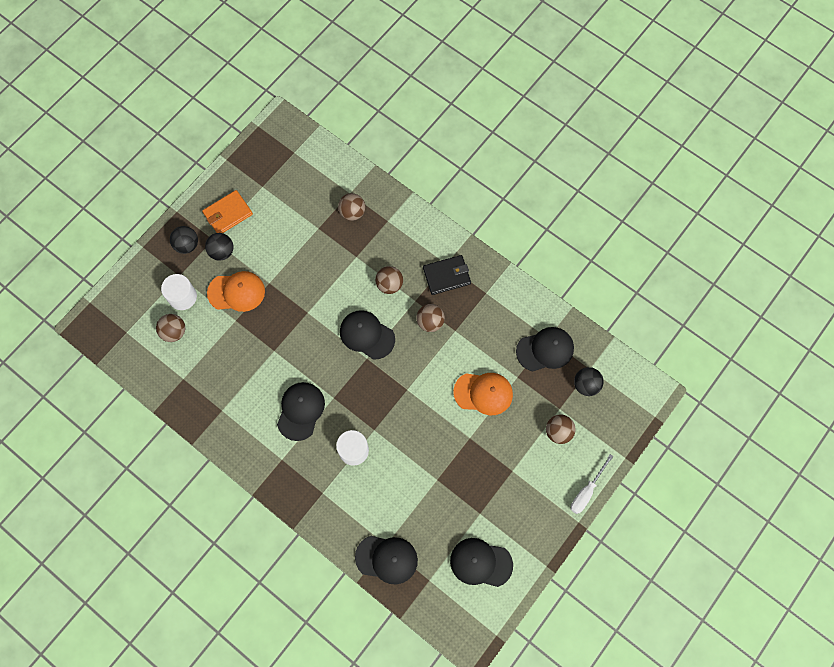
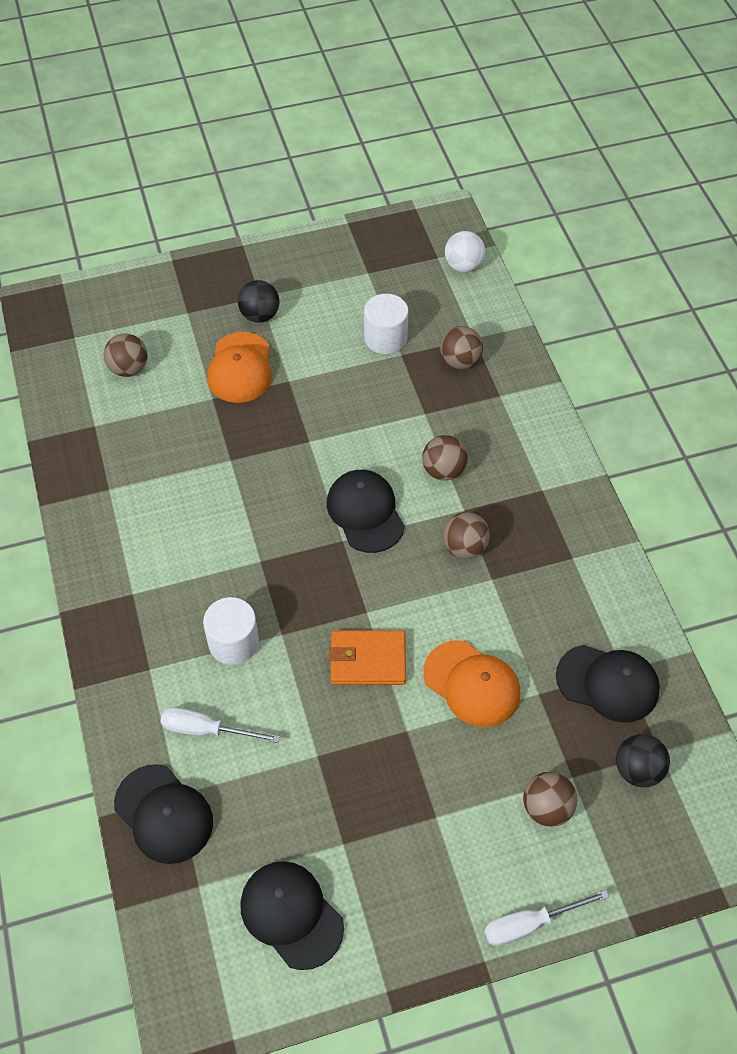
camera: 35 degrees right, 15 degrees down
(182, 297) = (171, 337): white cylinder -> white cylinder (385, 338)
(187, 245) = (224, 286): black ball -> none
(228, 214) = (301, 279): orange wallet -> orange wallet (368, 660)
(236, 292) = (240, 368): orange cap -> orange cap turned 60 degrees clockwise
(300, 411) = (205, 550): black cap -> none
(312, 149) = (463, 266): none -> white ball
(375, 504) = (206, 730): none -> white screwdriver
(446, 276) = (531, 505): black wallet -> none

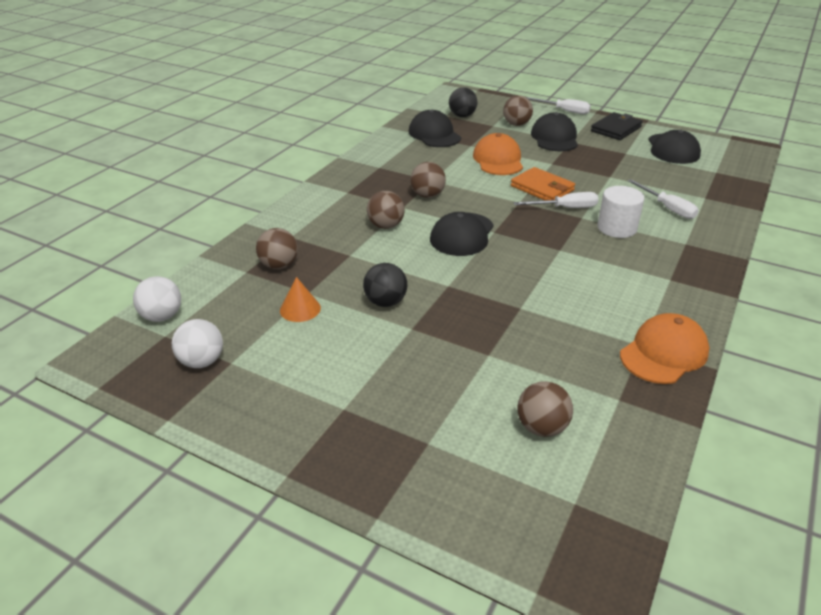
camera: 135 degrees left, 20 degrees down
(164, 814) = (719, 195): black cap -> black cap (554, 138)
(240, 368) = (438, 361): orange cap -> orange cap (664, 353)
(260, 315) = (366, 392): black ball -> black ball (385, 302)
(312, 638) = (565, 208): none -> white screwdriver
(385, 260) = (202, 362): none -> white ball
(385, 338) = (300, 309): white cylinder -> orange cone
(410, 919) = (616, 129): none -> black wallet

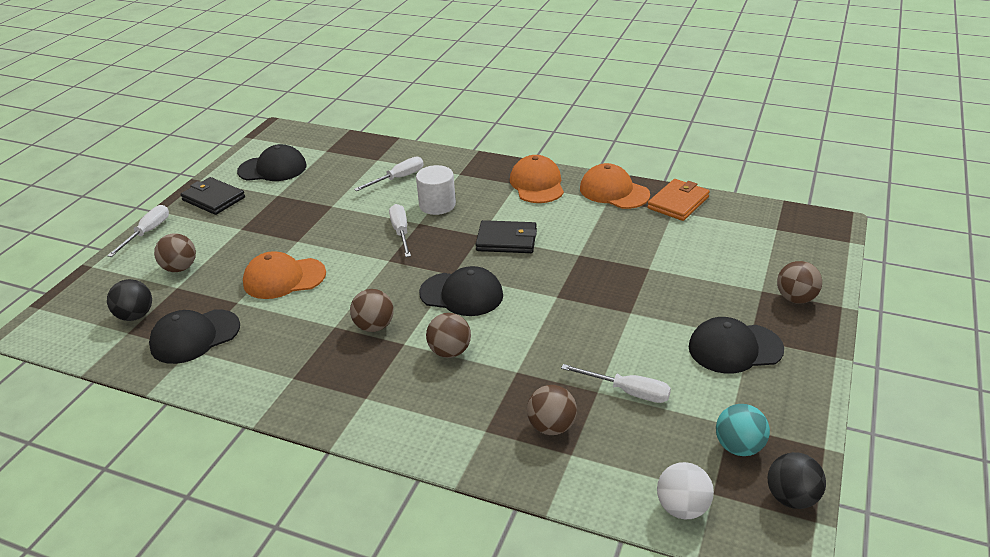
camera: 95 degrees left, 0 degrees up
(202, 362) = (738, 447): white ball -> turquoise ball
(300, 309) = (627, 391): orange cone -> white screwdriver
(385, 302) = (596, 333): black ball -> black ball (791, 497)
(541, 427) = (718, 242): brown ball -> brown ball (795, 298)
(542, 188) = (357, 246): orange wallet -> orange wallet (678, 203)
(550, 264) = (506, 240): none -> black wallet
(554, 138) = (228, 239): black cap -> black cap (734, 348)
(672, 294) = (537, 184): none -> orange cap

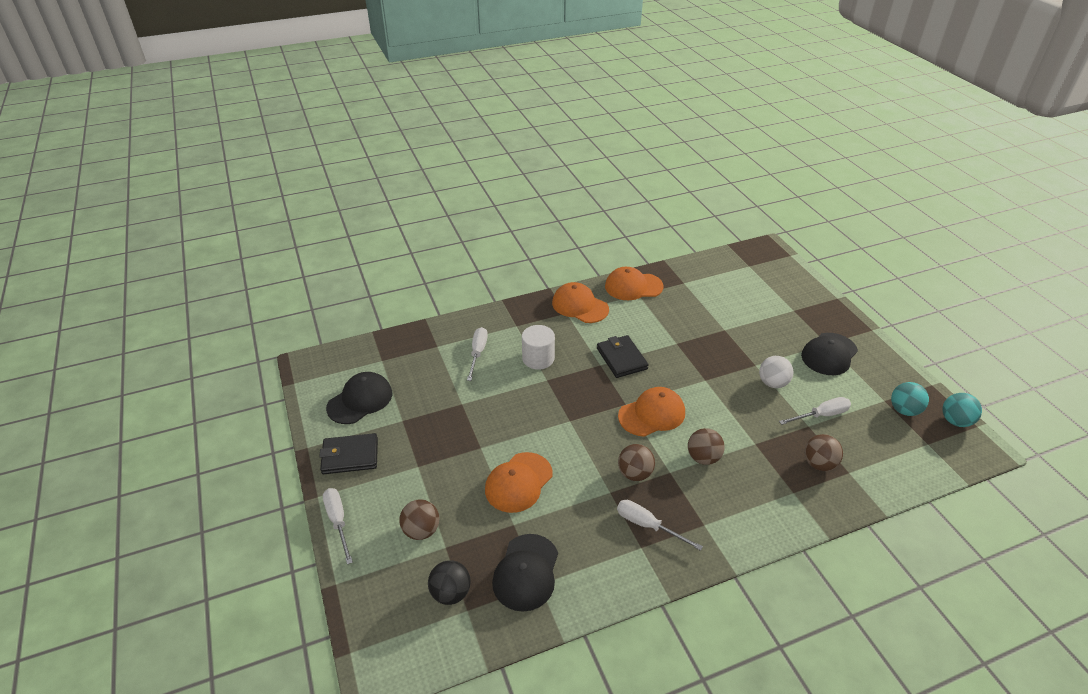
camera: 45 degrees left, 5 degrees up
(401, 232) = (545, 394): white screwdriver -> white screwdriver (648, 525)
(462, 294) = (652, 414): black cap -> orange cap
(506, 240) = (621, 358): black wallet -> black wallet turned 75 degrees counterclockwise
(678, 203) = (679, 275): orange wallet -> none
(682, 508) = (928, 462): white ball -> white ball (772, 383)
(791, 497) = (955, 421): black ball -> turquoise ball
(795, 298) = (814, 306): brown ball -> none

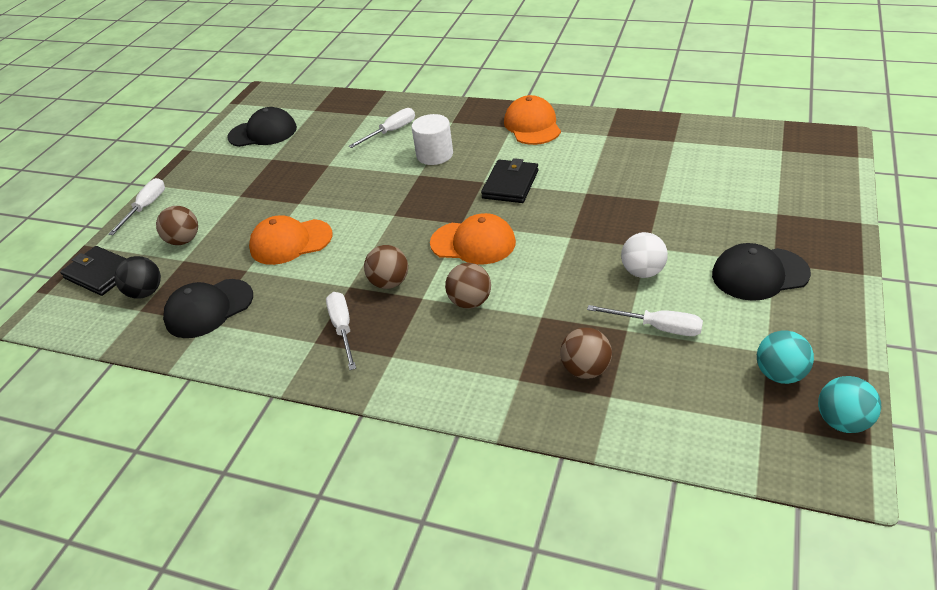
camera: 45 degrees right, 0 degrees up
(350, 456) = (207, 168): black wallet -> black wallet (100, 274)
(633, 286) = (611, 126): orange cap -> none

